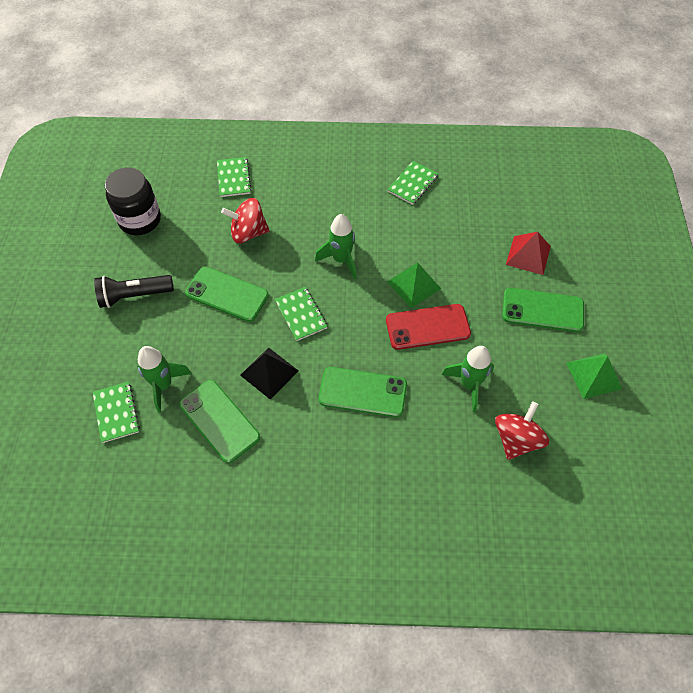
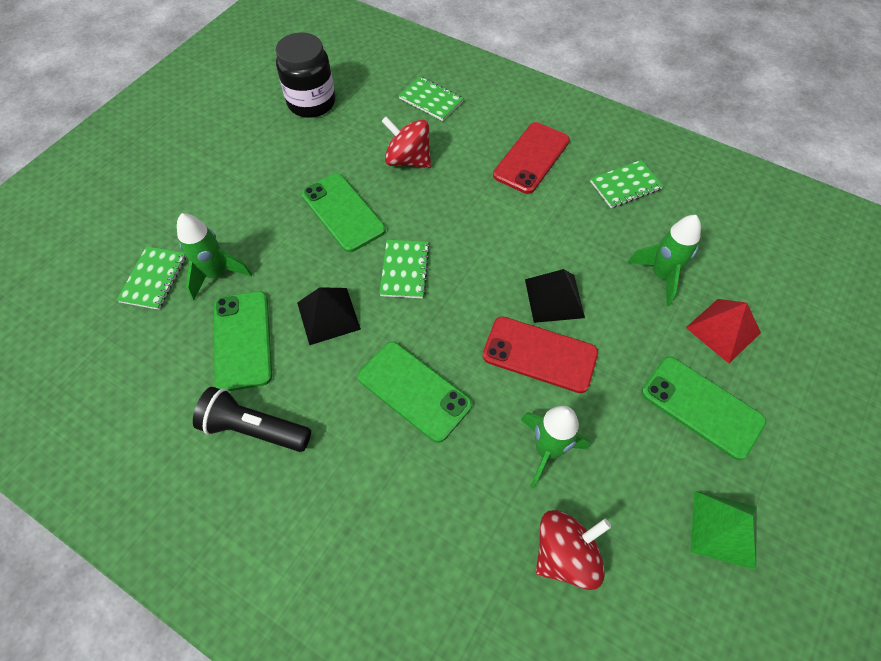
camera: 30 degrees right, 0 degrees up
(134, 296) = (253, 172): black flashlight -> black flashlight (254, 428)
(234, 178) = (431, 100): green notebook -> green notebook turned 75 degrees counterclockwise
(336, 192) = (531, 158): none -> red phone
(341, 260) = (488, 232): green rocket -> green rocket (661, 275)
(414, 285) = (554, 298): green pyramid -> black pyramid

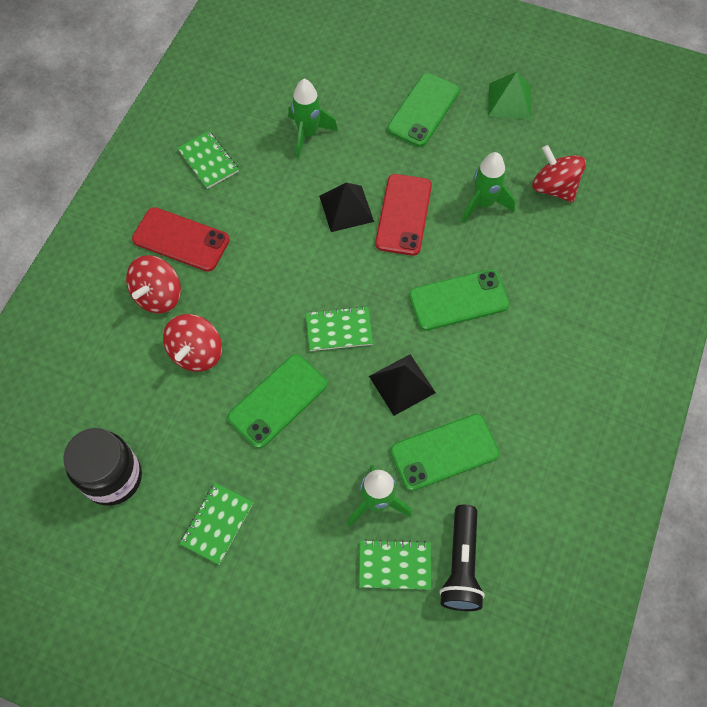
camera: 100 degrees left, 5 degrees up
(254, 428) = (523, 415): black flashlight -> black flashlight (461, 565)
(414, 391) = (458, 300): green phone -> green phone turned 45 degrees clockwise
(431, 100) = (100, 346): green notebook -> green notebook (217, 523)
(473, 139) = (158, 295): none -> red spinning top
(723, 330) = (353, 95): red pyramid -> none

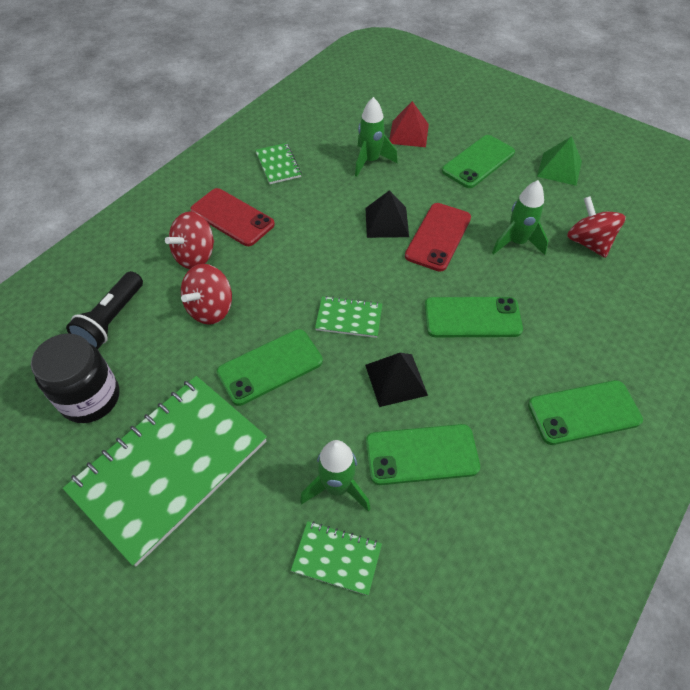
camera: 15 degrees right, 10 degrees down
(217, 523) = (170, 466): green notebook -> green notebook, size x2.31
(340, 88) = (409, 133): none -> red pyramid
(461, 565) = (409, 578): black flashlight -> black flashlight (112, 319)
(579, 374) = (584, 412): none -> green phone

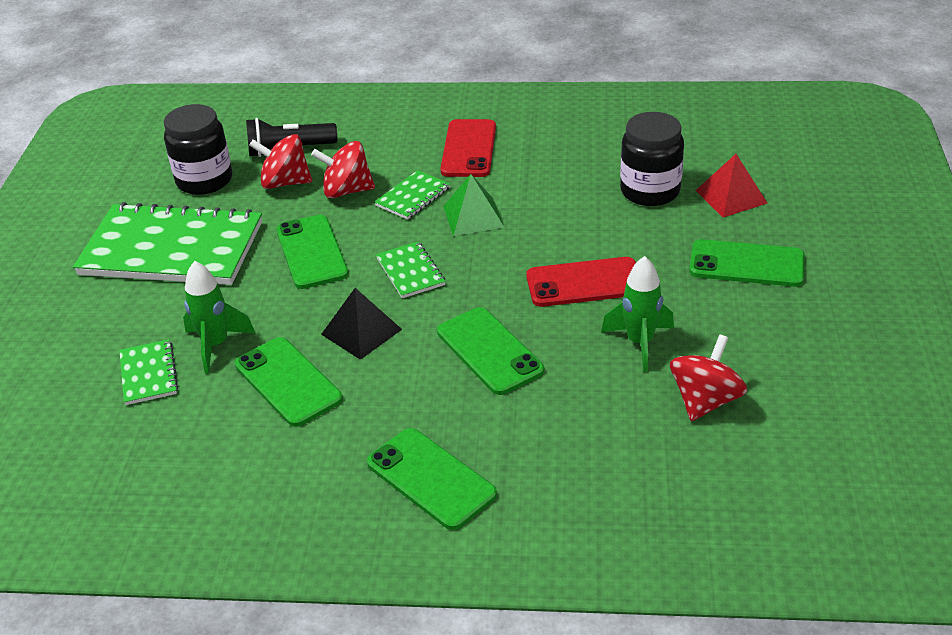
camera: 60 degrees right, 15 degrees down
(195, 256) = (400, 153): red spinning top -> red spinning top (285, 183)
(270, 367) = (312, 252): green phone -> green phone turned 45 degrees clockwise
(278, 165) = (572, 139): green notebook -> green notebook (413, 197)
(370, 161) = (650, 191): green rocket -> black jar
(387, 222) = (567, 240): black pyramid -> none
(559, 168) = (818, 332): green pyramid -> green pyramid (473, 216)

